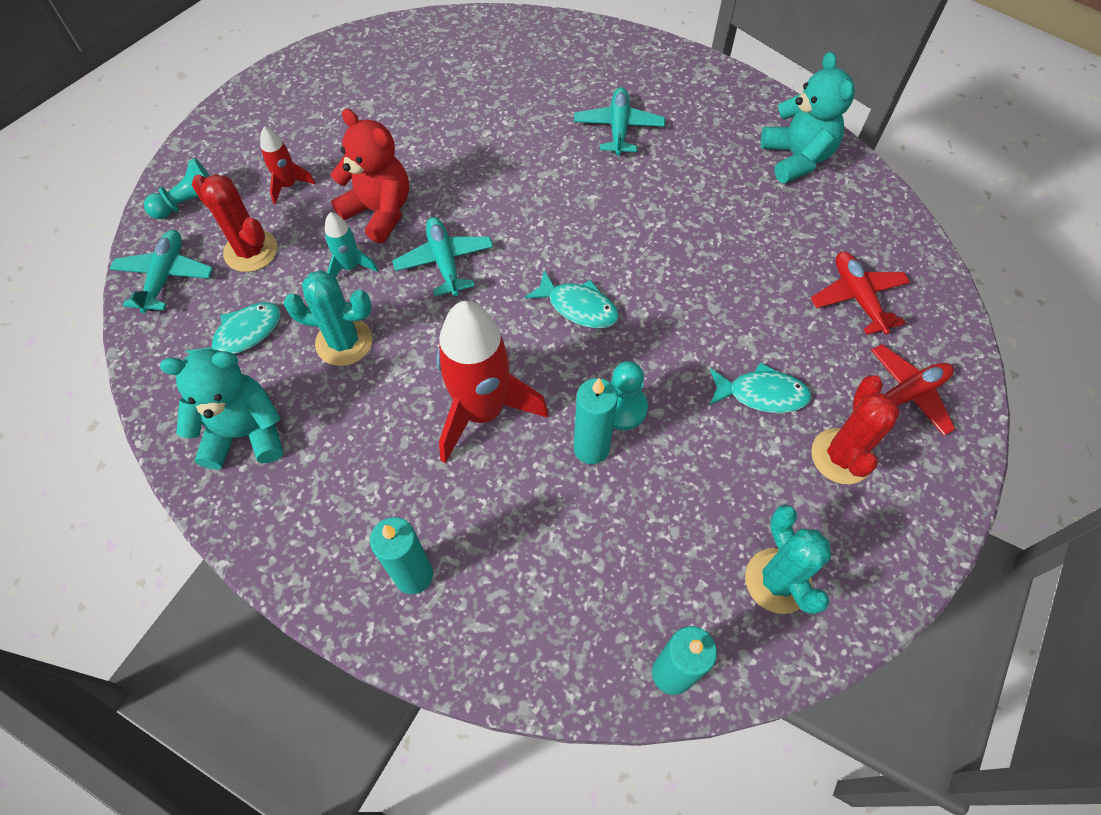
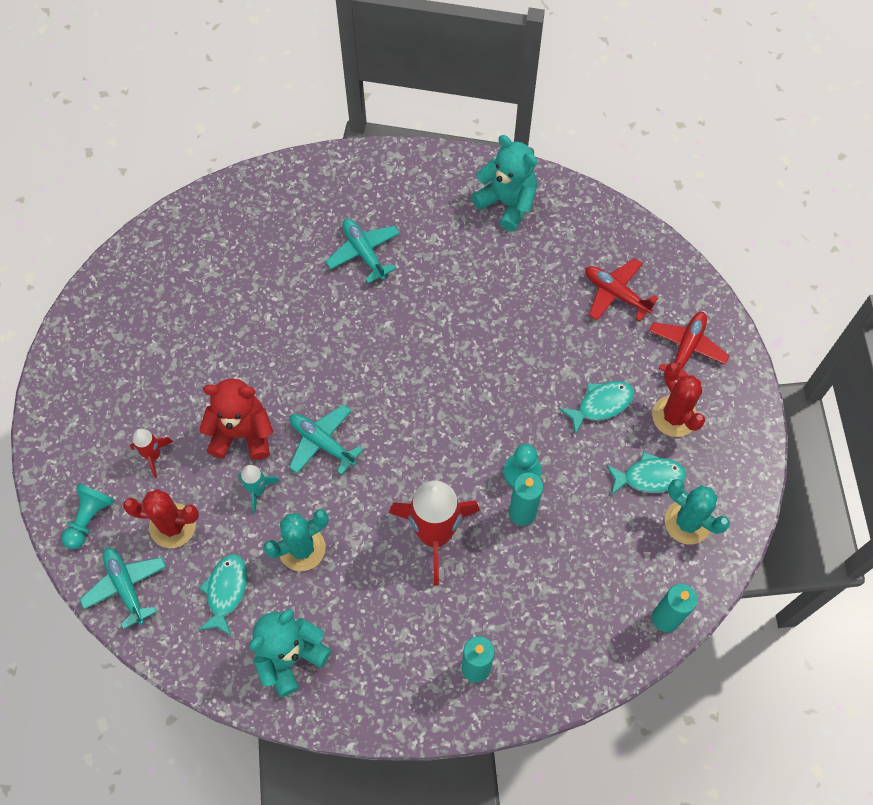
camera: 35 degrees left, 5 degrees up
(578, 307) = (441, 417): turquoise fish -> turquoise fish (649, 477)

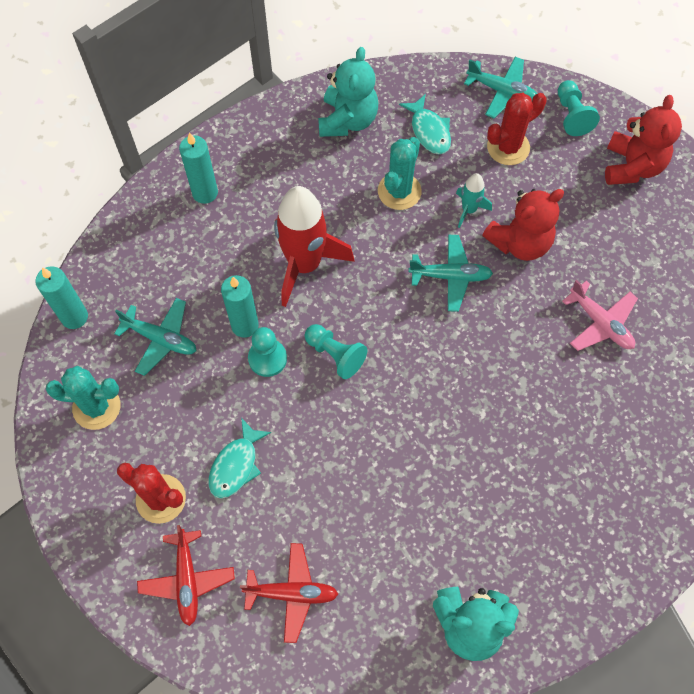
camera: 145 degrees right, 0 degrees up
(88, 436) = (632, 166): none -> red teddy bear
(153, 455) = (570, 184): red rocket -> none
(240, 329) = (600, 323): none -> pink plane
(364, 252) = (561, 468): turquoise plane -> turquoise plane (160, 339)
(465, 439) = (335, 355): none -> turquoise pawn
(649, 477) = (153, 425): turquoise fish -> none

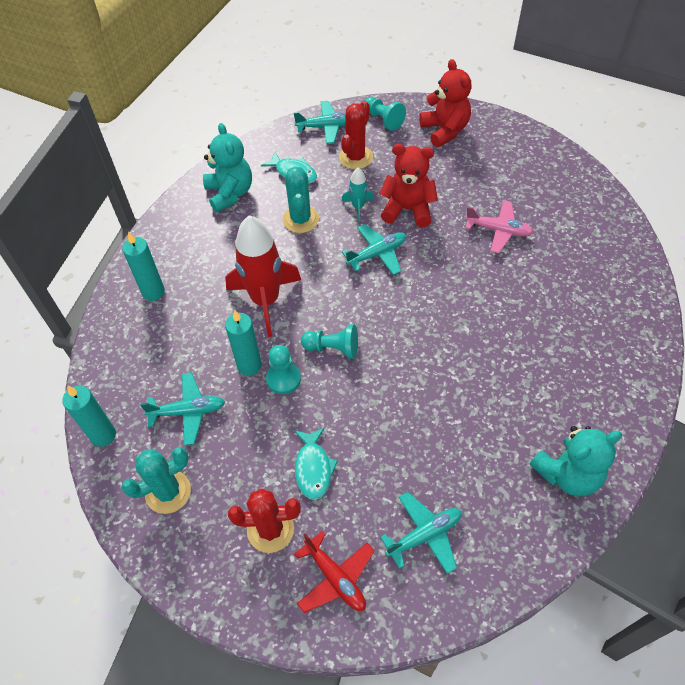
camera: 30 degrees left, 10 degrees down
(292, 593) = (424, 535): red plane -> turquoise plane
(520, 242) = (408, 209): red teddy bear -> red teddy bear turned 105 degrees counterclockwise

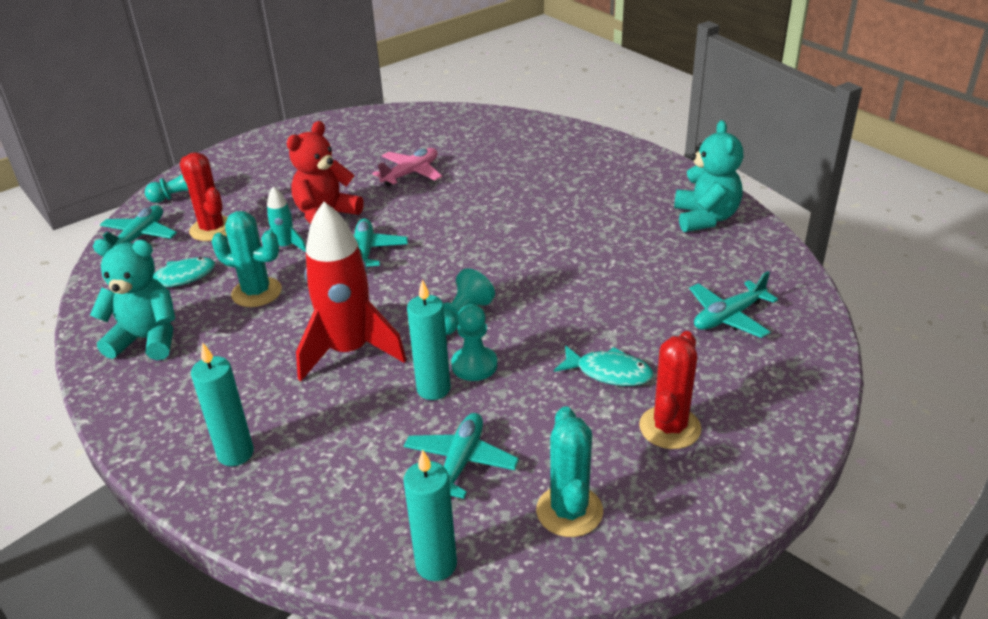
camera: 65 degrees left, 20 degrees down
(335, 578) = (751, 391): red plane -> none
(424, 535) = (728, 317): turquoise plane -> turquoise plane turned 120 degrees counterclockwise
(444, 130) = (248, 165): red teddy bear -> none

